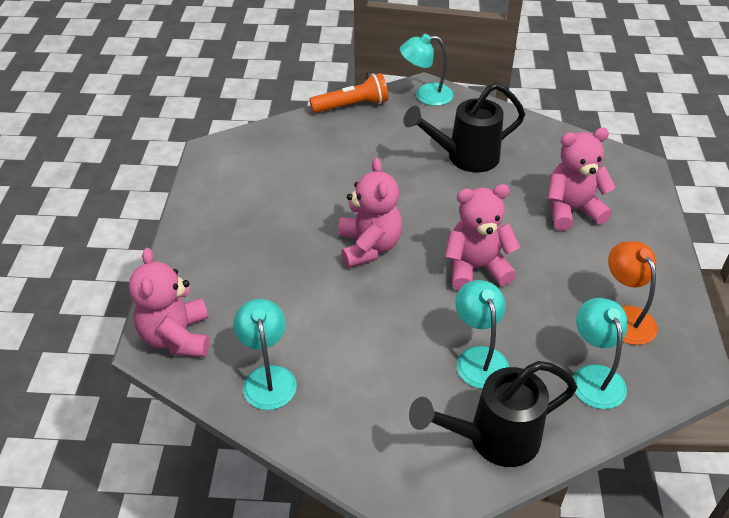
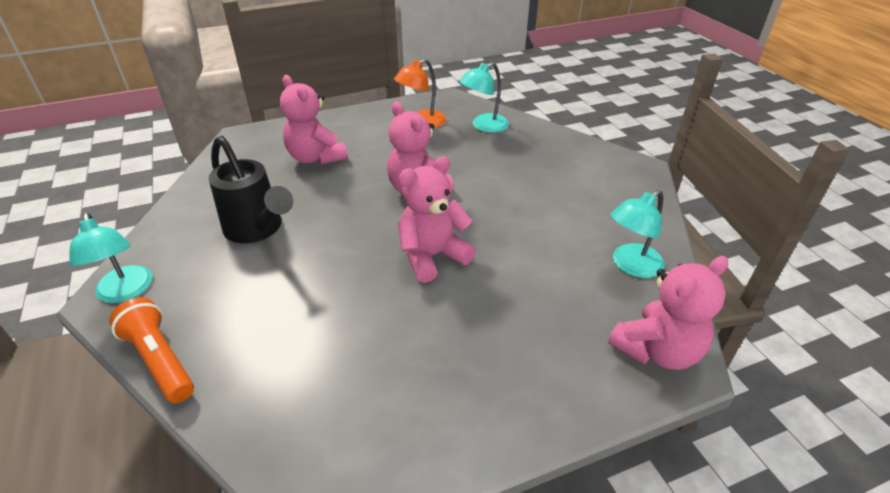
camera: 115 degrees left, 5 degrees down
(479, 358) = (509, 169): turquoise lamp -> none
(492, 439) = (568, 151): black watering can -> none

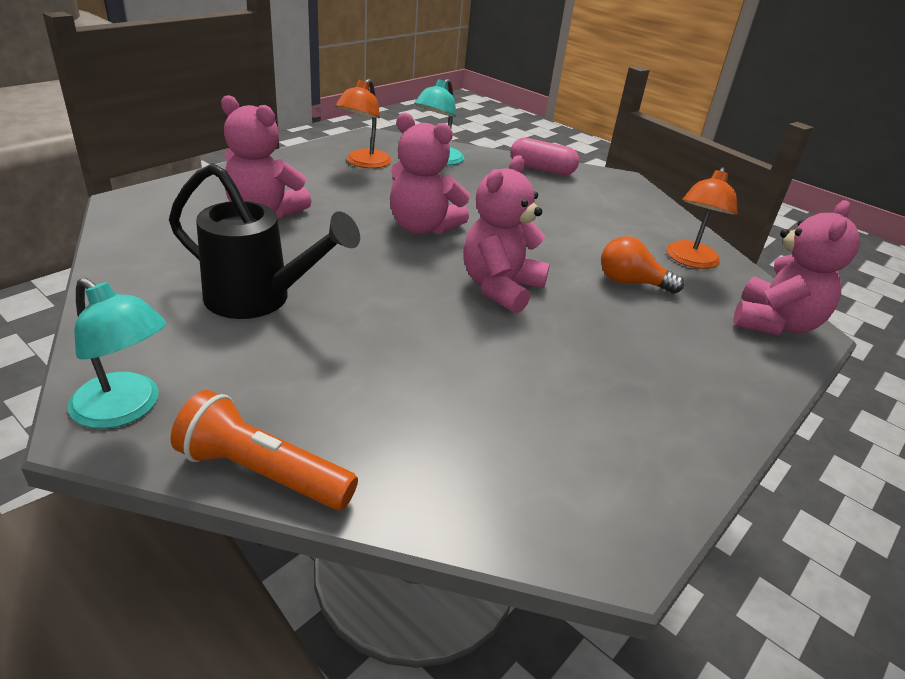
camera: 30 degrees left, 5 degrees down
(550, 276) = (631, 282): none -> orange light bulb
(569, 147) = (542, 169): none -> pink capsule
(630, 266) = (690, 261): turquoise lamp -> orange lamp

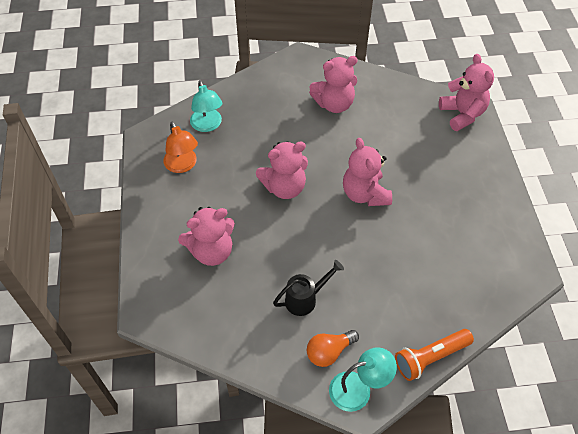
camera: 45 degrees left, 20 degrees up
(260, 300) = (306, 299): black watering can -> black watering can, size x0.65
(542, 169) = (260, 84): pink capsule -> none
(598, 219) = (334, 104): none -> pink teddy bear
(631, 282) = (397, 139): orange light bulb -> orange light bulb (329, 352)
(690, 261) = (397, 100): orange lamp -> none

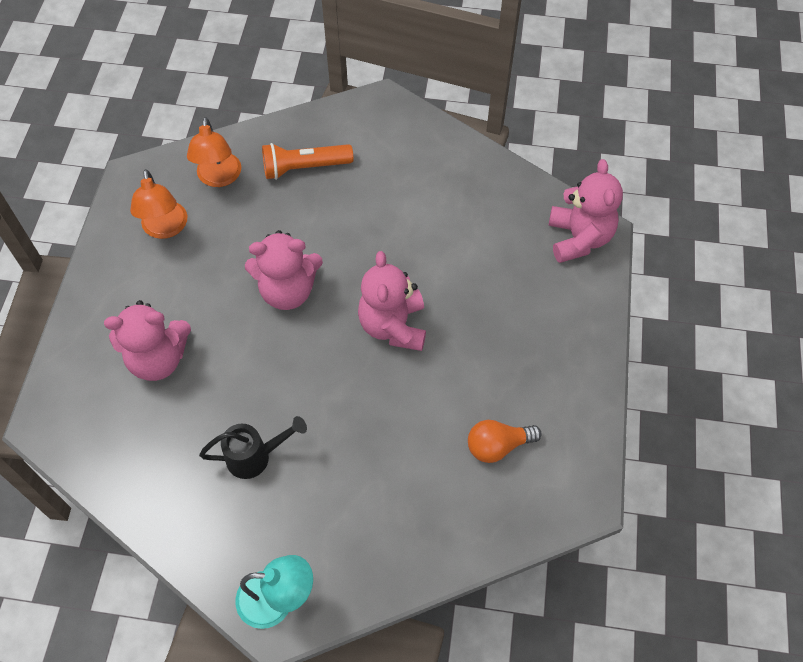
camera: 15 degrees right, 5 degrees up
(207, 125) = (219, 178): turquoise lamp -> orange lamp
(329, 352) = (258, 538): orange light bulb -> orange light bulb (498, 446)
(334, 104) = (402, 183): pink teddy bear -> none
(430, 357) = (390, 582): orange flashlight -> orange flashlight (304, 168)

